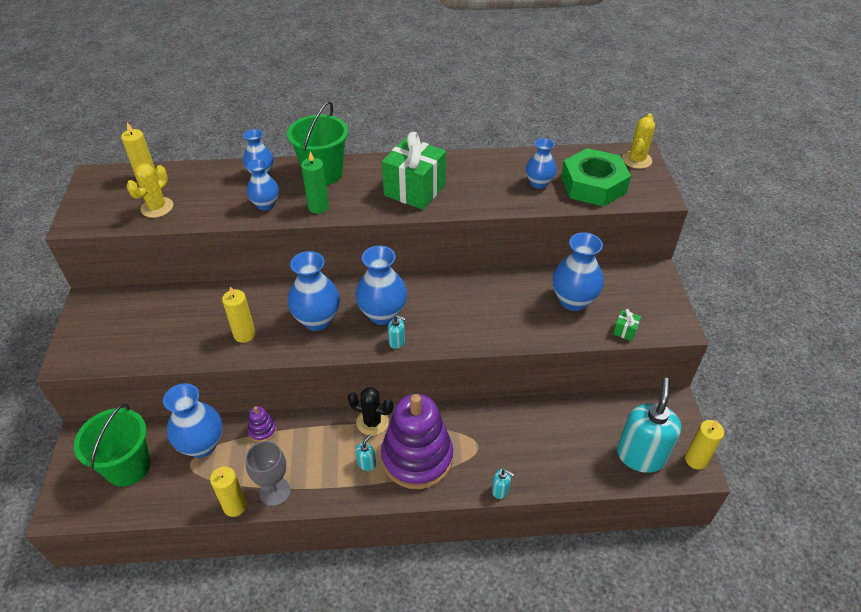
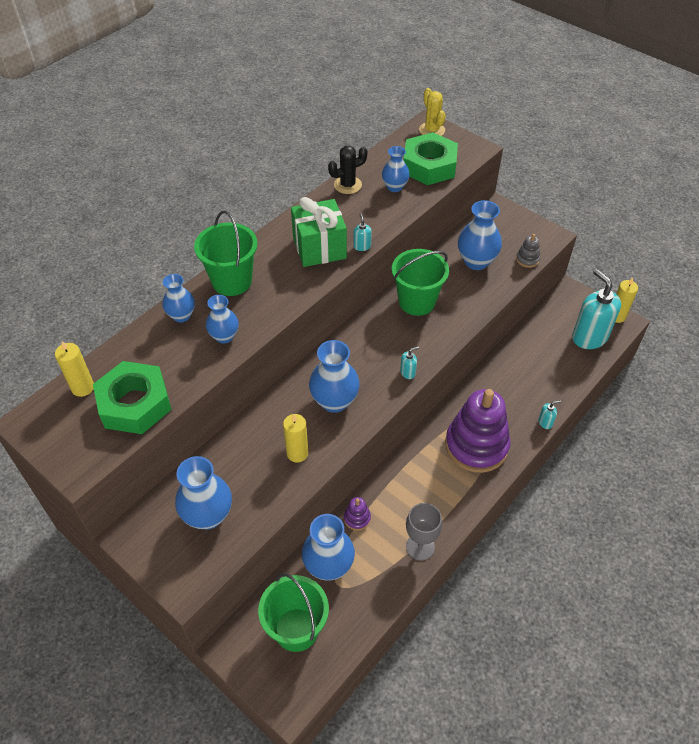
camera: 45 degrees left, 5 degrees up
(157, 207) = (135, 404): yellow cactus -> green nut
(235, 506) = (407, 580): yellow candle -> none
(318, 207) = (268, 309): green candle -> none
(366, 463) = (452, 477): turquoise soap dispenser -> turquoise soap dispenser (362, 246)
(372, 422) = (421, 448): black cactus -> black cactus (347, 185)
(382, 314) = (373, 362): blue vase -> blue vase (208, 515)
(478, 296) = (417, 302): none -> green bucket
(625, 331) = (527, 259): green gift -> grey stacking toy

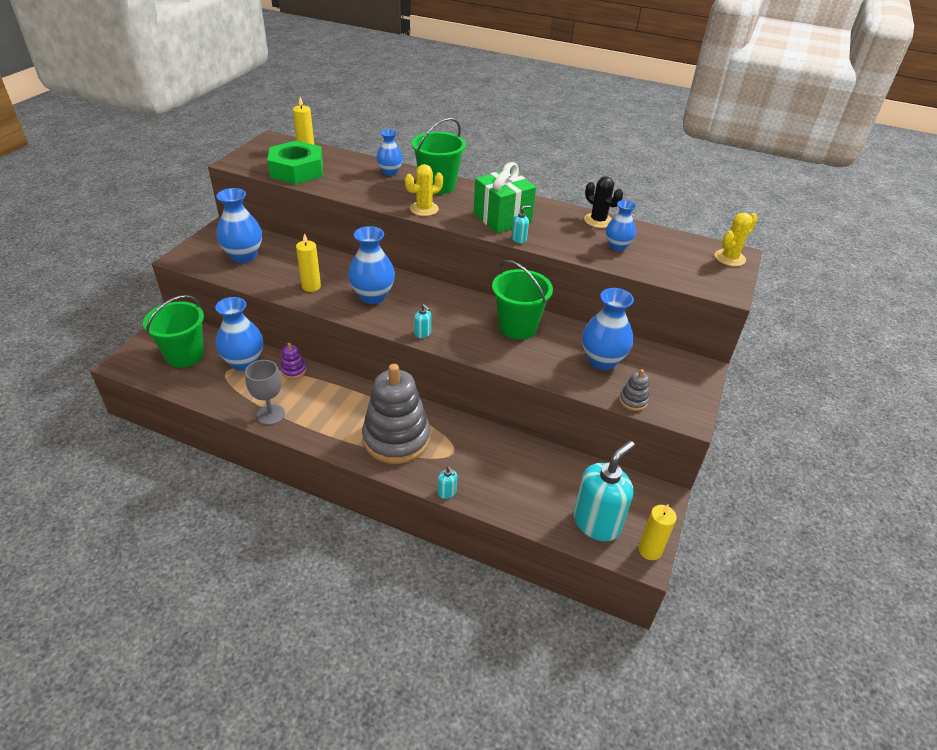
camera: 70 degrees right, 10 degrees down
(224, 336) = (375, 192): blue vase -> none
(278, 303) = (424, 209): none -> yellow cactus
(429, 166) = (668, 263): green nut -> none
(476, 446) = (396, 438): purple stacking toy -> grey stacking toy

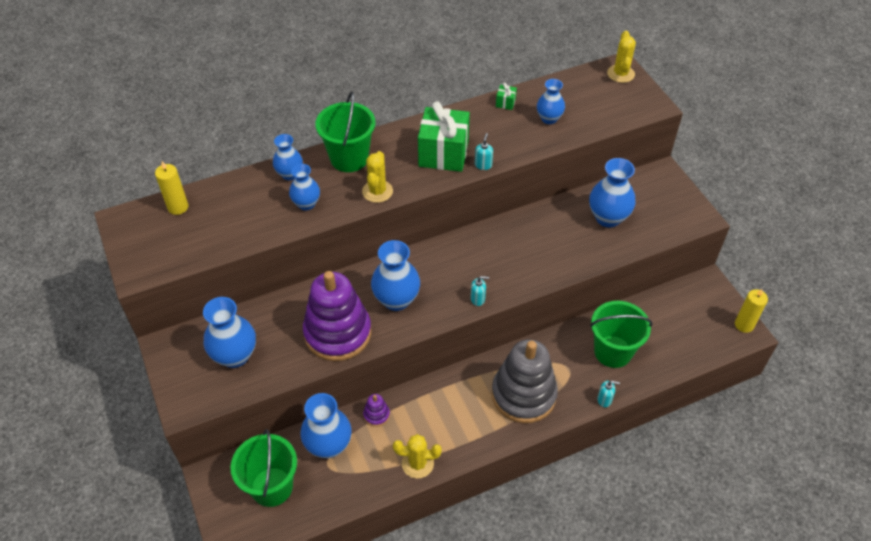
camera: 45 degrees left, 10 degrees up
(271, 414) = (417, 463): grey goblet -> yellow cactus
(297, 170) = (210, 236): green nut -> none
(311, 286) = (337, 333): yellow candle -> purple stacking toy
(372, 189) = (306, 204): none -> blue vase
(517, 327) = (526, 236): green bucket -> green bucket (613, 351)
(596, 523) = (701, 335): turquoise soap dispenser -> none
(598, 221) = (505, 103): black cactus -> green gift
(633, 401) = (661, 233): grey stacking toy -> none

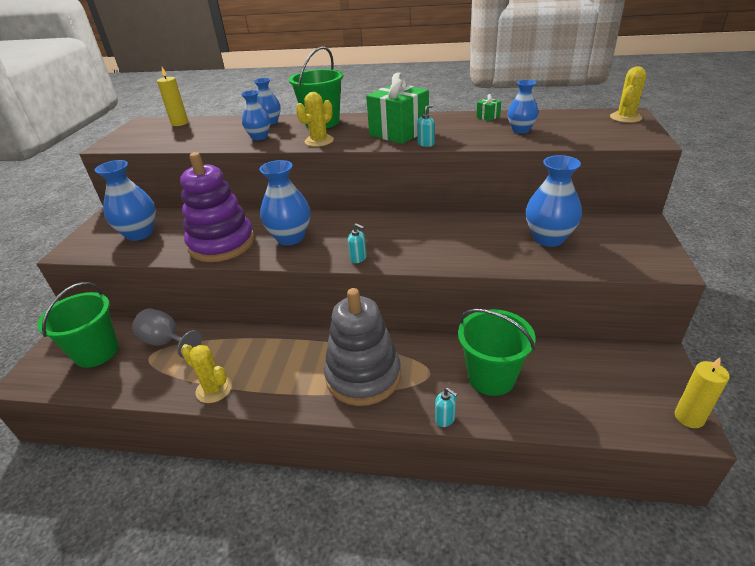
camera: 35 degrees right, 15 degrees down
(328, 445) = (166, 342): blue vase -> grey goblet
(376, 415) = (224, 336): purple stacking toy -> none

